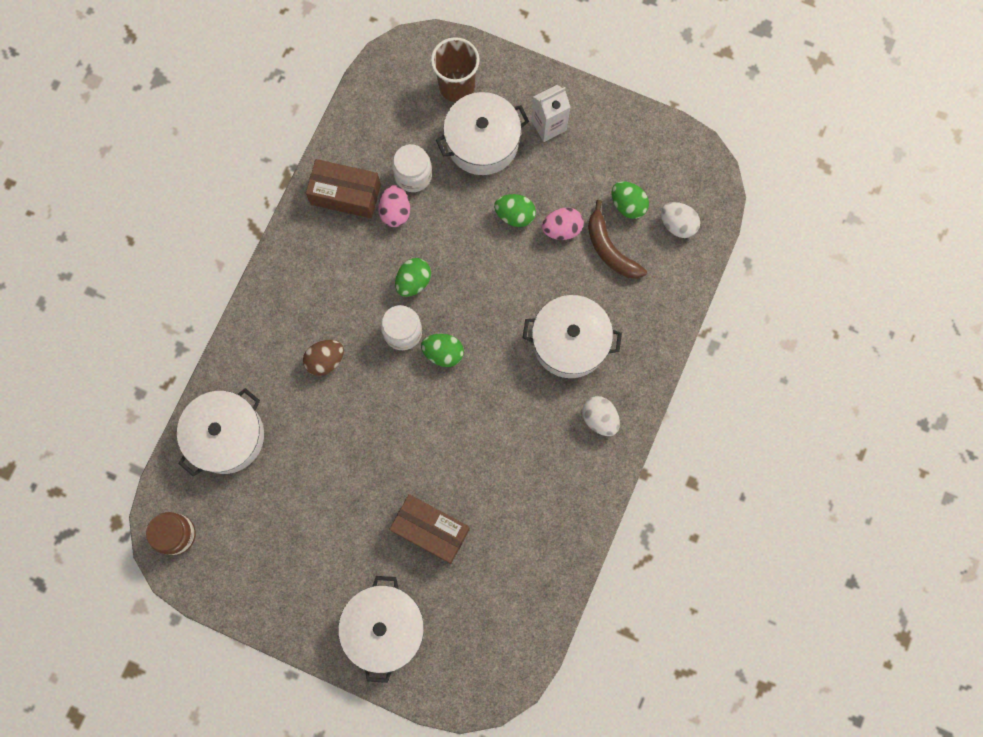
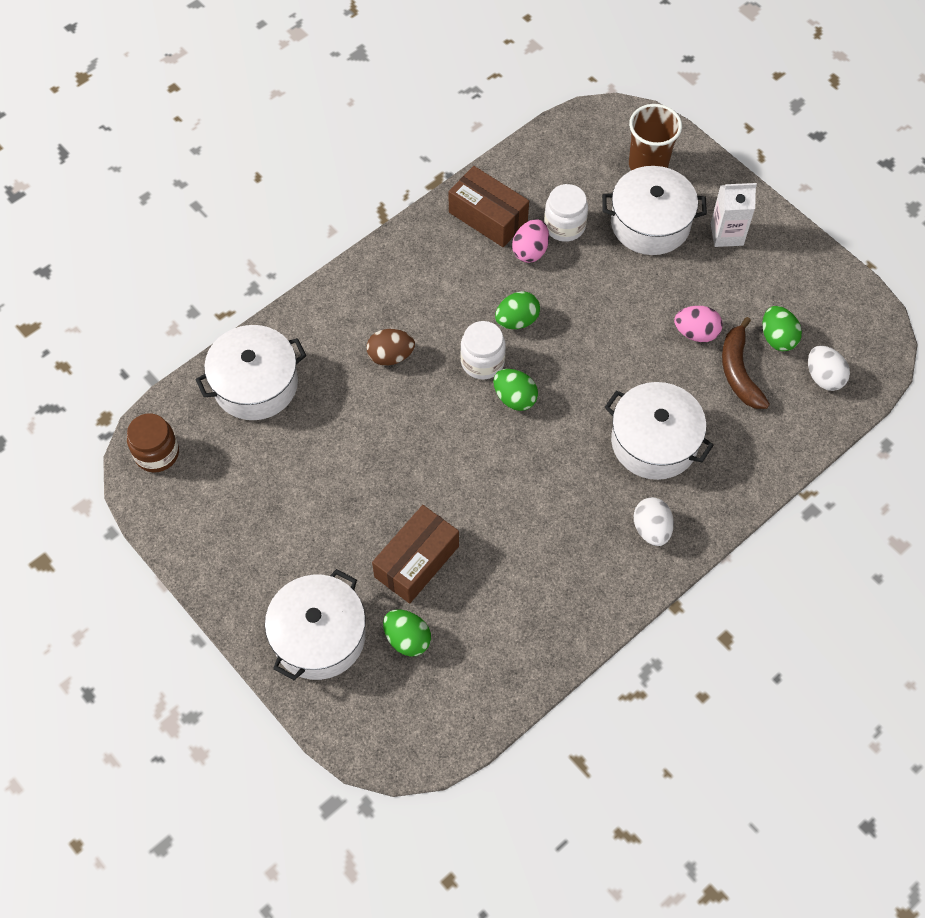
camera: 25 degrees right, 15 degrees down
(431, 530) = (416, 561): brown box -> brown box turned 75 degrees clockwise
(515, 215) = (652, 301): green egg -> green egg (407, 639)

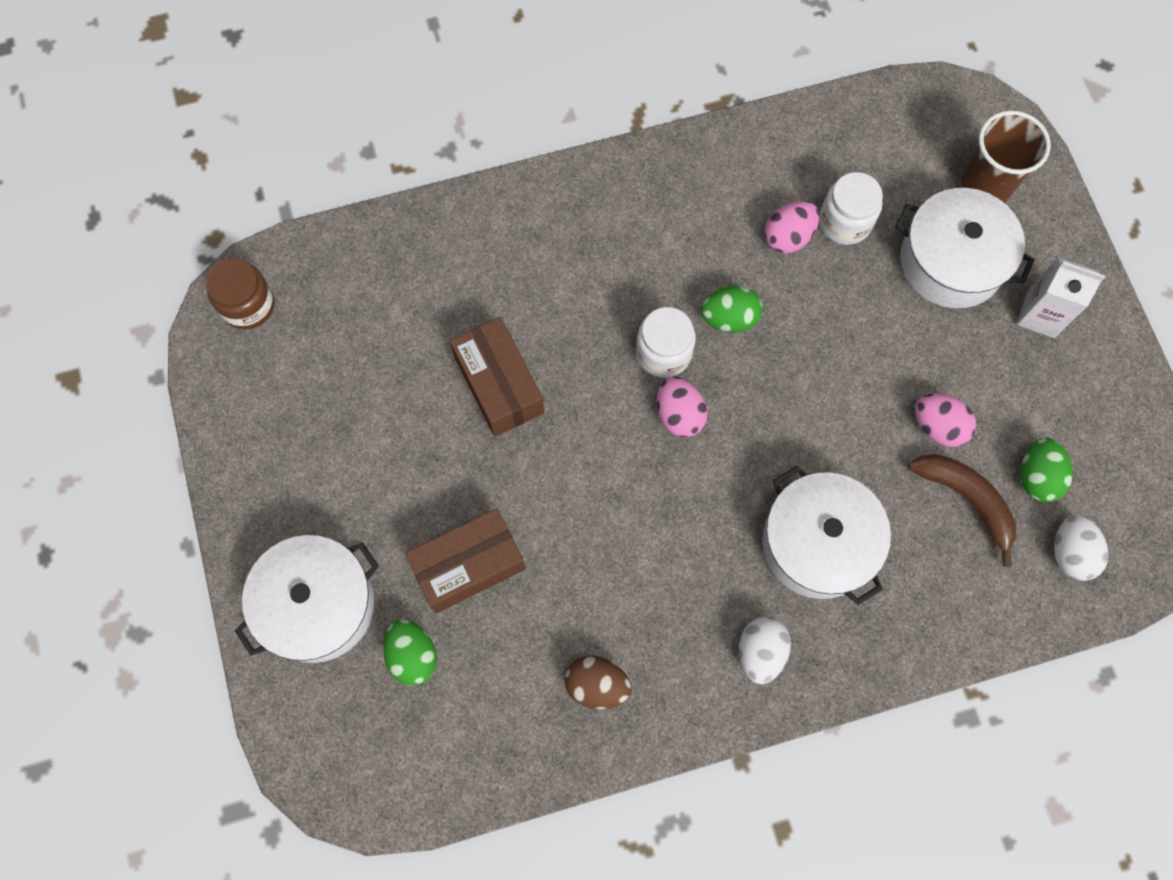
camera: 25 degrees right, 10 degrees up
(255, 384) = (394, 269): white pot -> none
(390, 356) = (561, 300): brown egg -> brown egg (597, 685)
(488, 217) = (759, 173): brown box -> brown box (499, 385)
(514, 398) = (679, 414): green egg -> pink egg
(738, 372) = (966, 499): brown banana -> brown banana turned 120 degrees clockwise

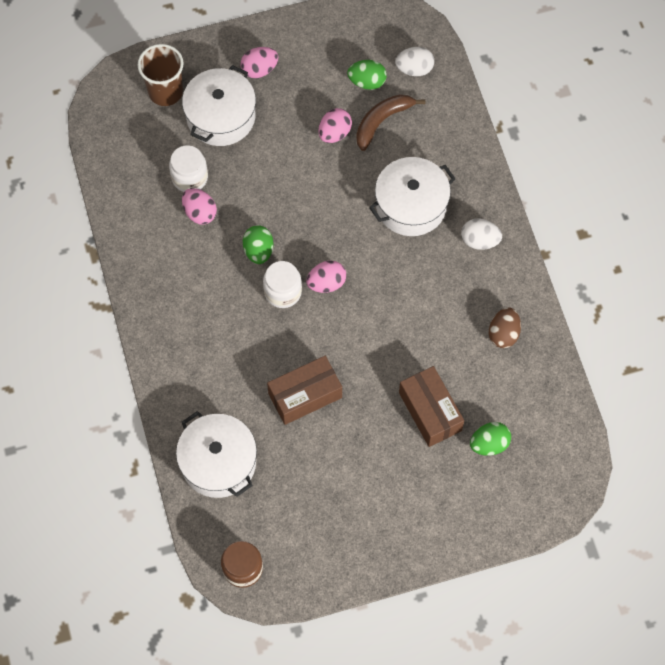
camera: 90 degrees left, 5 degrees down
(317, 605) = (458, 505): white pot -> white pot (218, 462)
(1040, 315) = (259, 69): white carton -> pink egg

